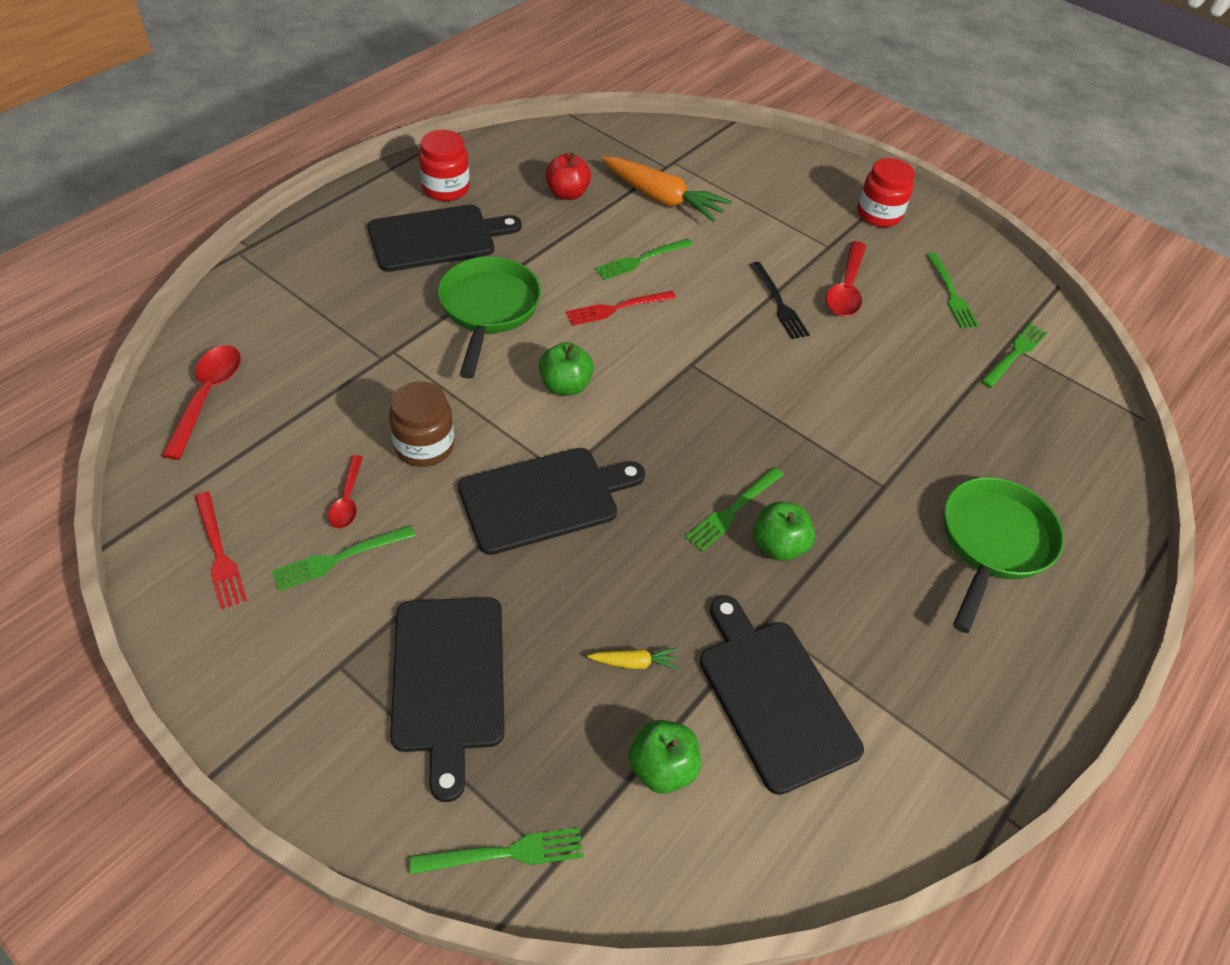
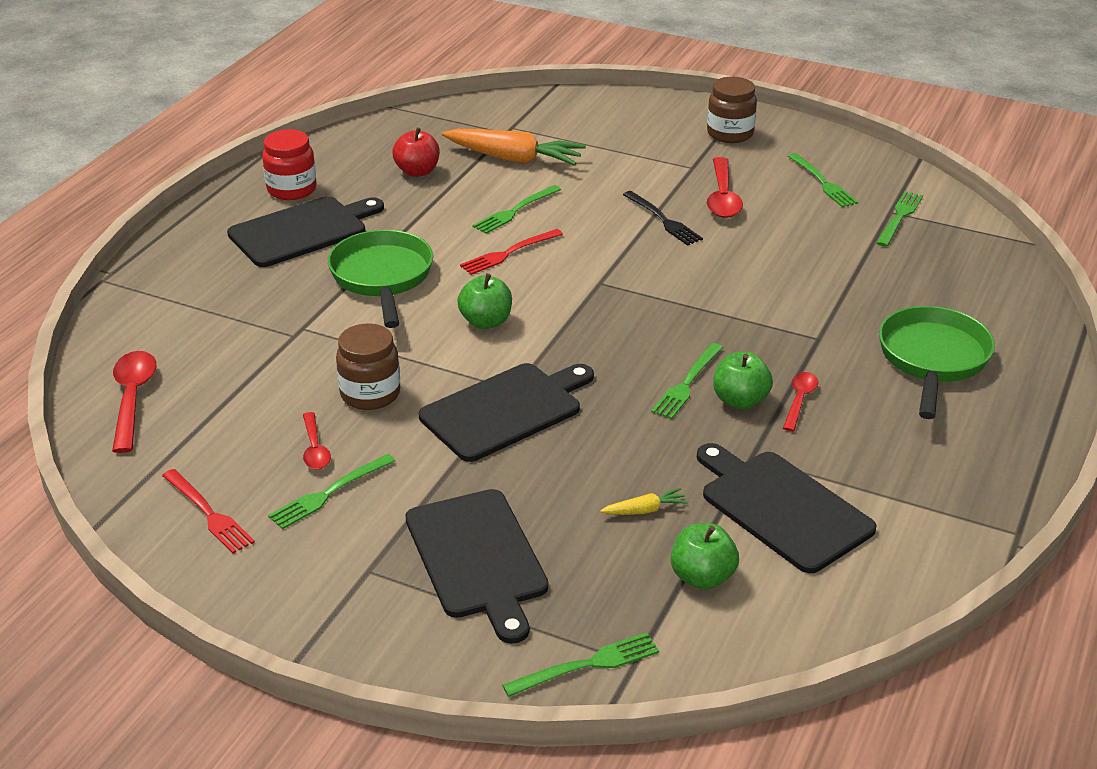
camera: 10 degrees left, 15 degrees down
(838, 561) = (799, 400): none -> red spoon
(878, 214) = (730, 134): red jar -> brown jar

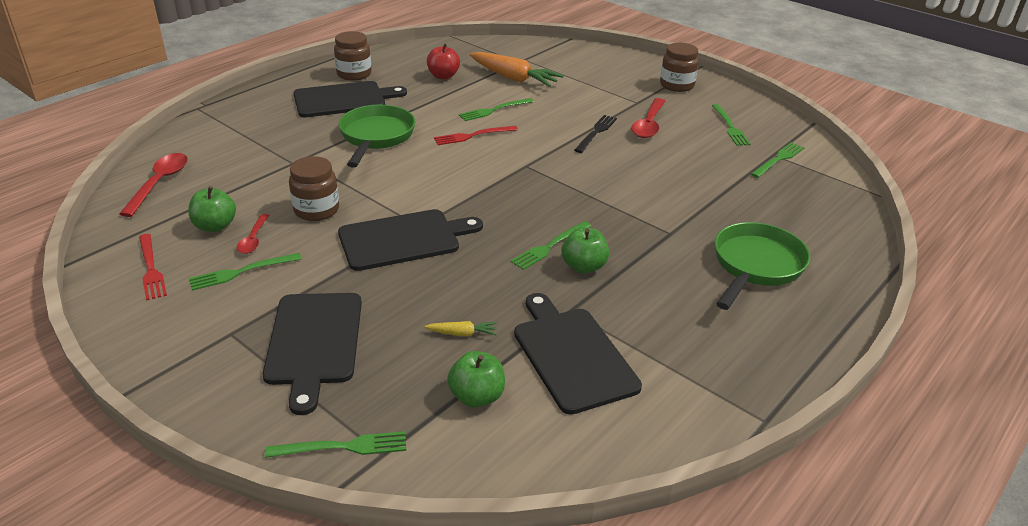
camera: 15 degrees right, 0 degrees up
(292, 189) = (354, 74): red jar -> brown jar
(486, 322) = (428, 177): green apple -> green apple (215, 226)
(663, 220) = (596, 132): black fork -> black fork turned 135 degrees counterclockwise
(799, 400) = (631, 276): red spoon -> none

